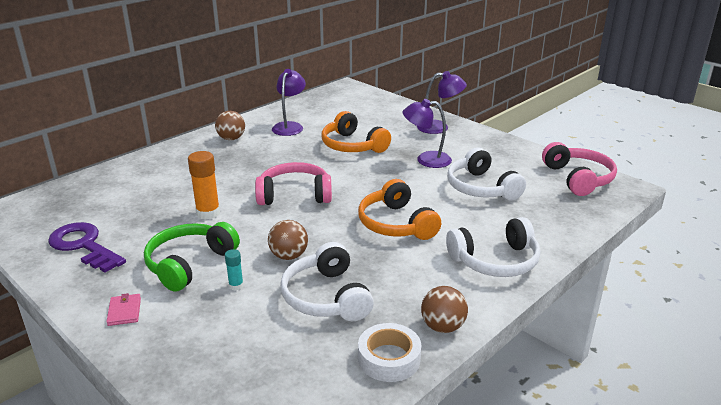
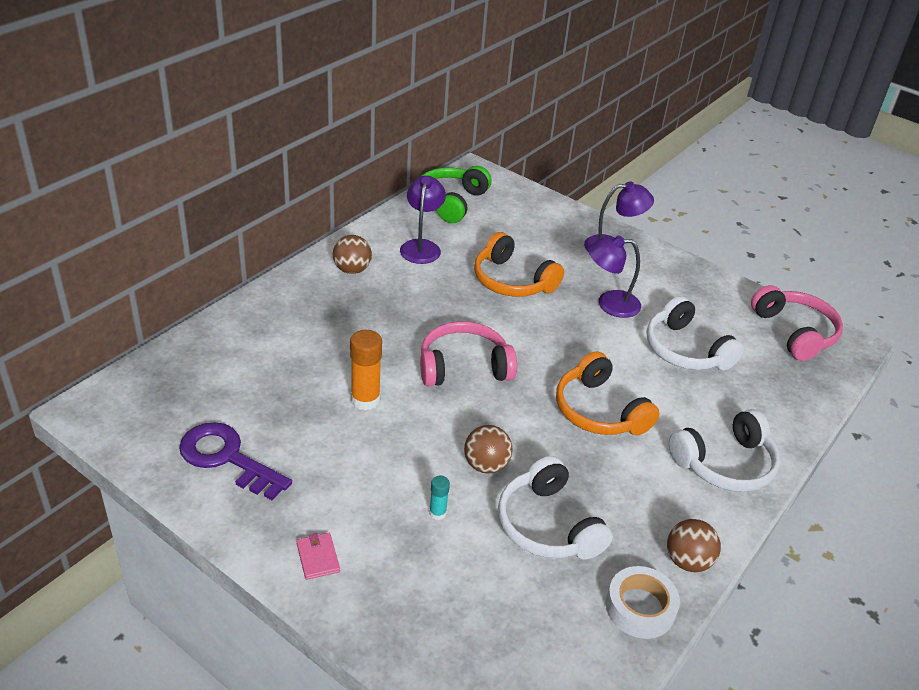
camera: 10 degrees left, 10 degrees up
(189, 264) = (370, 482): green headphones -> green headphones (451, 202)

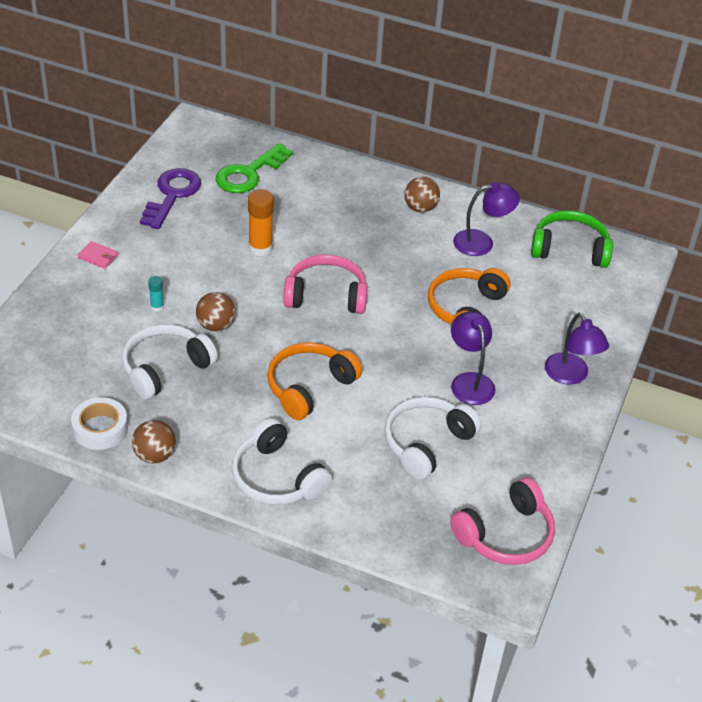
camera: 75 degrees right, 5 degrees up
(223, 380) = (249, 173): none -> green key
(318, 557) = (98, 256): pink wallet -> pink wallet turned 60 degrees clockwise
(464, 367) = (326, 296): pink headphones -> pink headphones turned 60 degrees counterclockwise

